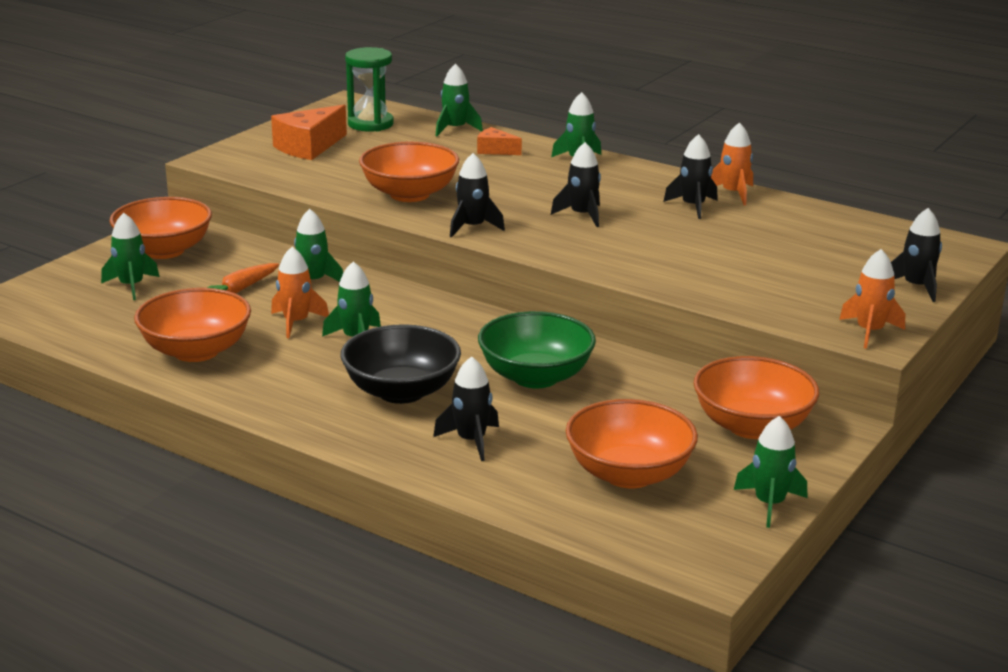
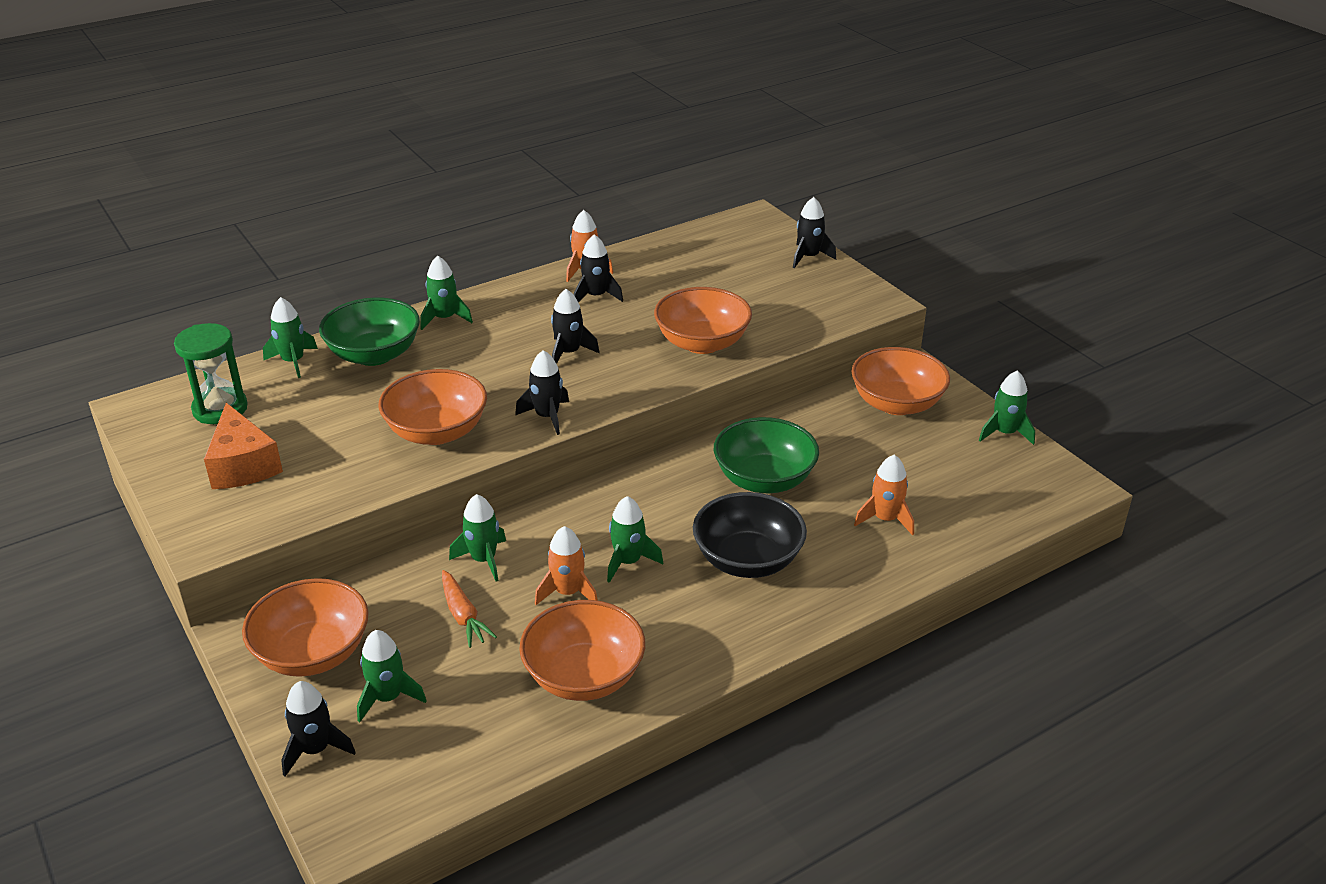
camera: 65 degrees left, 10 degrees up
(471, 441) = (853, 544): black rocket -> black rocket (315, 749)
(495, 150) = (374, 354): orange cheese -> green bowl
(629, 474) = (939, 480): orange bowl -> orange bowl (702, 343)
(869, 332) = (867, 299): orange rocket -> orange rocket (885, 519)

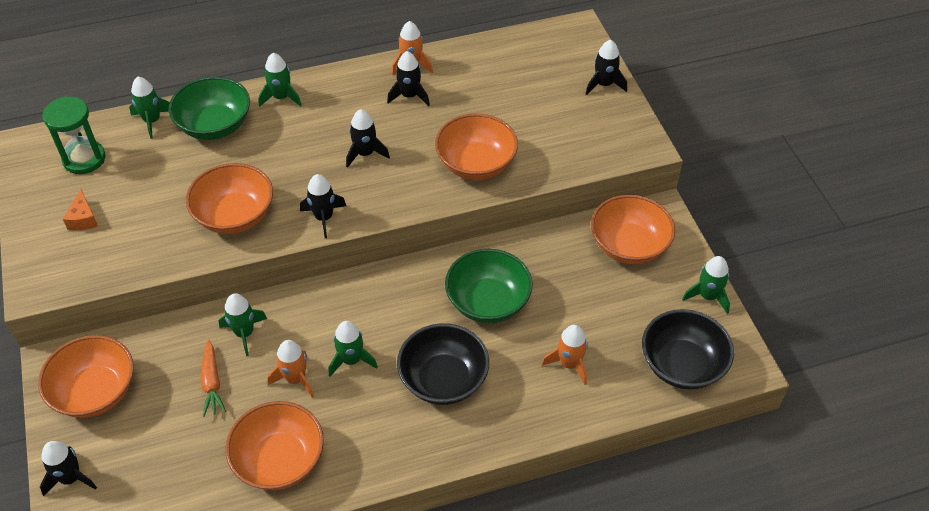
camera: 15 degrees right, 15 degrees up
(243, 465) = (83, 219): orange cheese -> orange cheese, size x0.56
(388, 697) = (134, 445): green rocket -> none
(1010, 498) = (682, 365): none -> black bowl

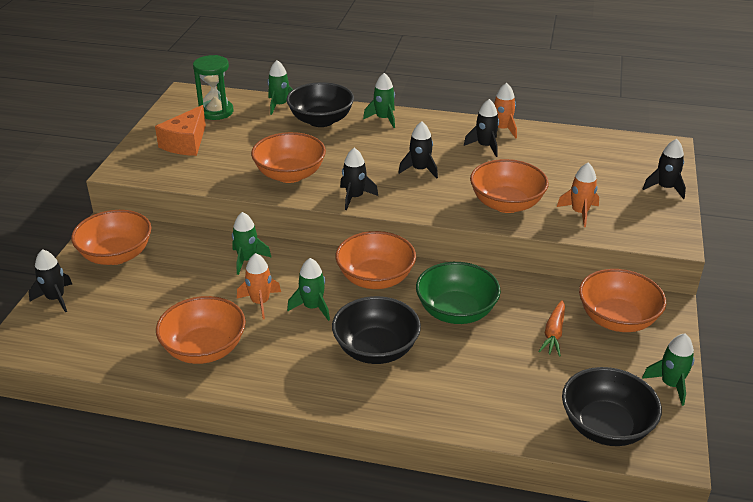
camera: 30 degrees right, 15 degrees down
(83, 219) = (186, 143): orange cheese -> orange cheese, size x1.80
(212, 383) = (198, 281): orange carrot -> orange carrot (553, 333)
(215, 125) = (321, 120): green bowl -> black bowl
(389, 297) = (375, 278): none -> orange bowl
(569, 364) = (495, 382): orange rocket -> orange rocket (579, 213)

